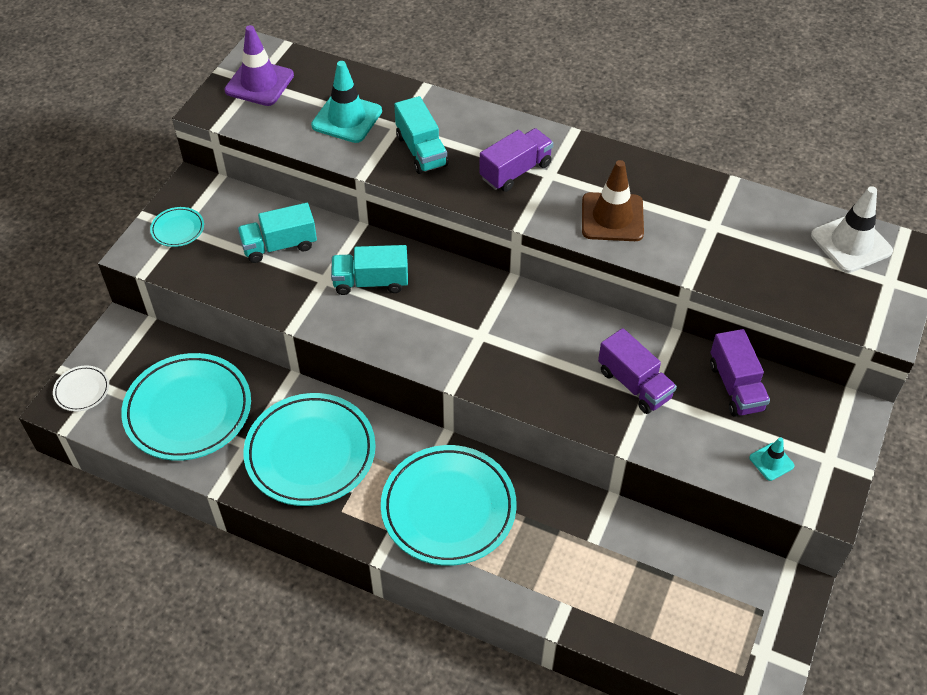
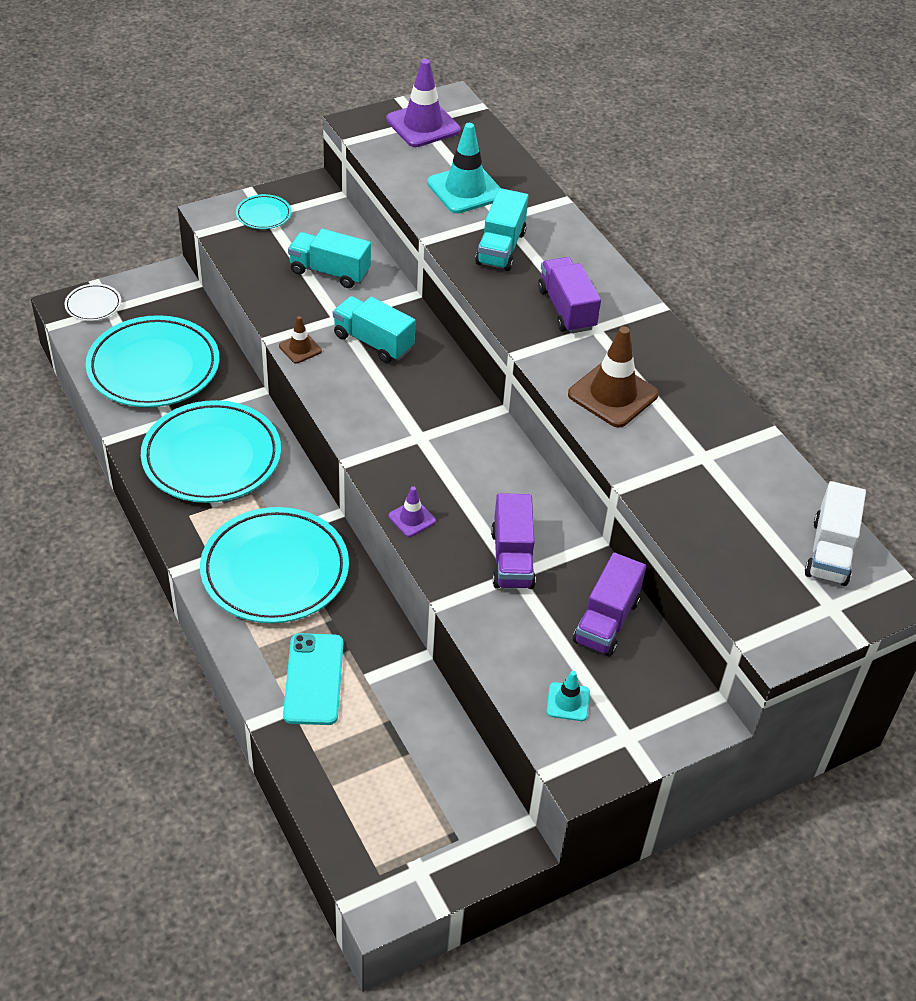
camera: 35 degrees right, 5 degrees down
(322, 322) = (300, 348): none -> brown traffic cone
(515, 171) = (566, 309): purple truck -> purple truck turned 105 degrees counterclockwise
(539, 401) = (412, 518): none -> purple traffic cone
(559, 570) = (314, 679): none -> turquoise phone
(851, 243) = (830, 552): white traffic cone -> white truck

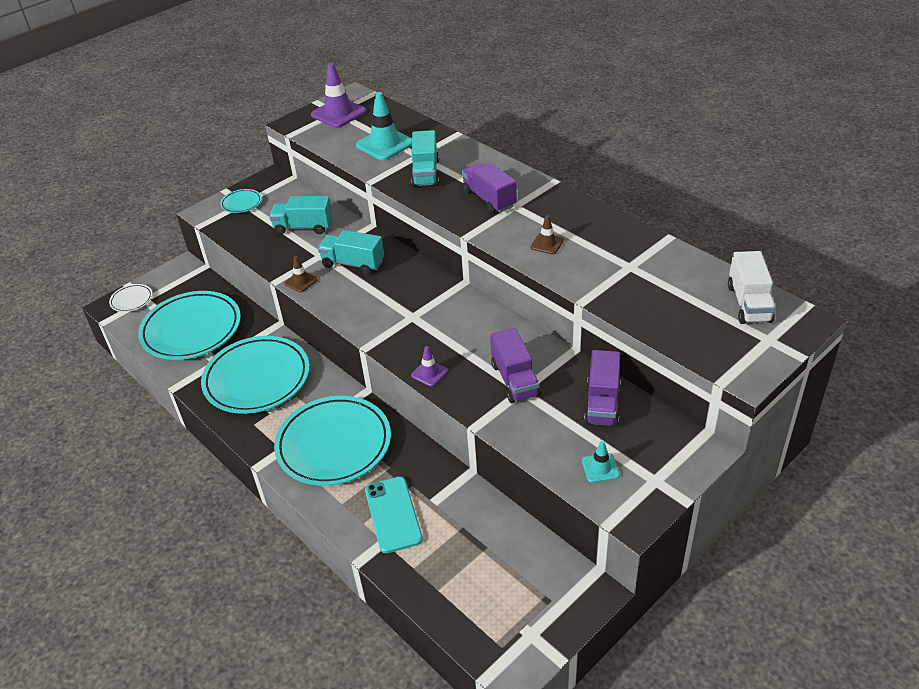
camera: 10 degrees left, 5 degrees down
(613, 394) = (547, 244): brown traffic cone -> brown traffic cone, size x0.52

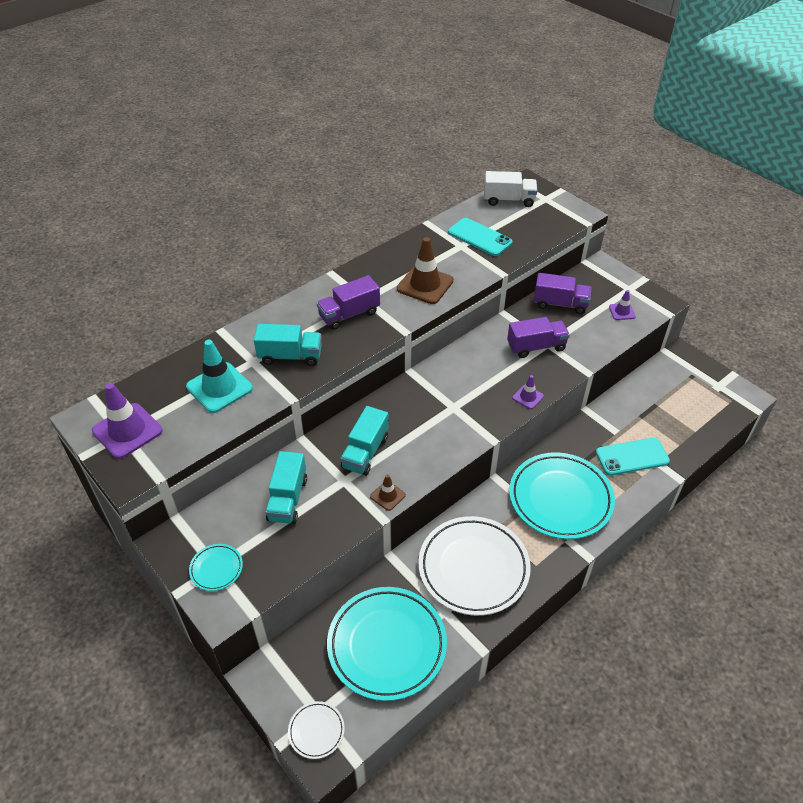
camera: 90 degrees left, 5 degrees up
(257, 379) = (473, 568): turquoise plate -> white plate
(547, 244) = (425, 285): brown traffic cone -> brown traffic cone, size x1.93
(600, 468) = (622, 312): turquoise traffic cone -> purple traffic cone
(651, 280) = (479, 237): none -> turquoise phone

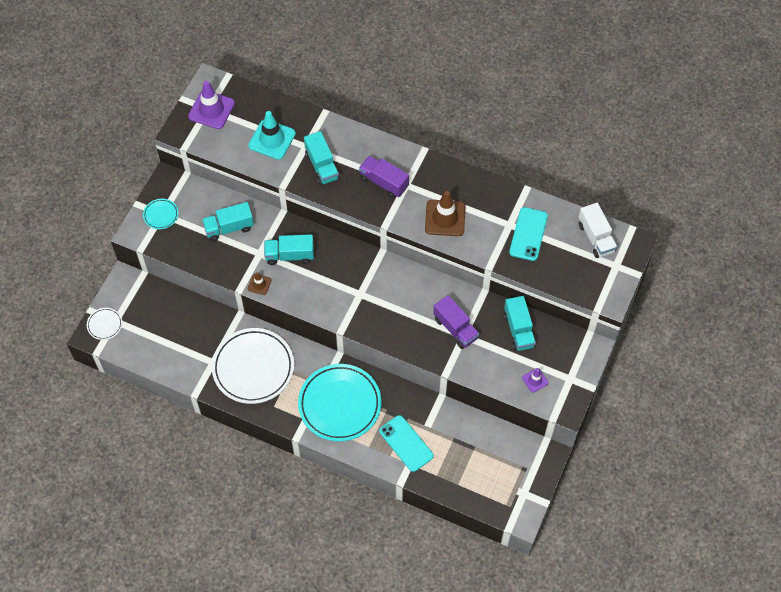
camera: 65 degrees right, 15 degrees up
(387, 645) = (174, 339): turquoise plate -> none
(528, 397) = (396, 340): purple traffic cone -> none
(560, 304) = (518, 330): purple truck -> turquoise truck

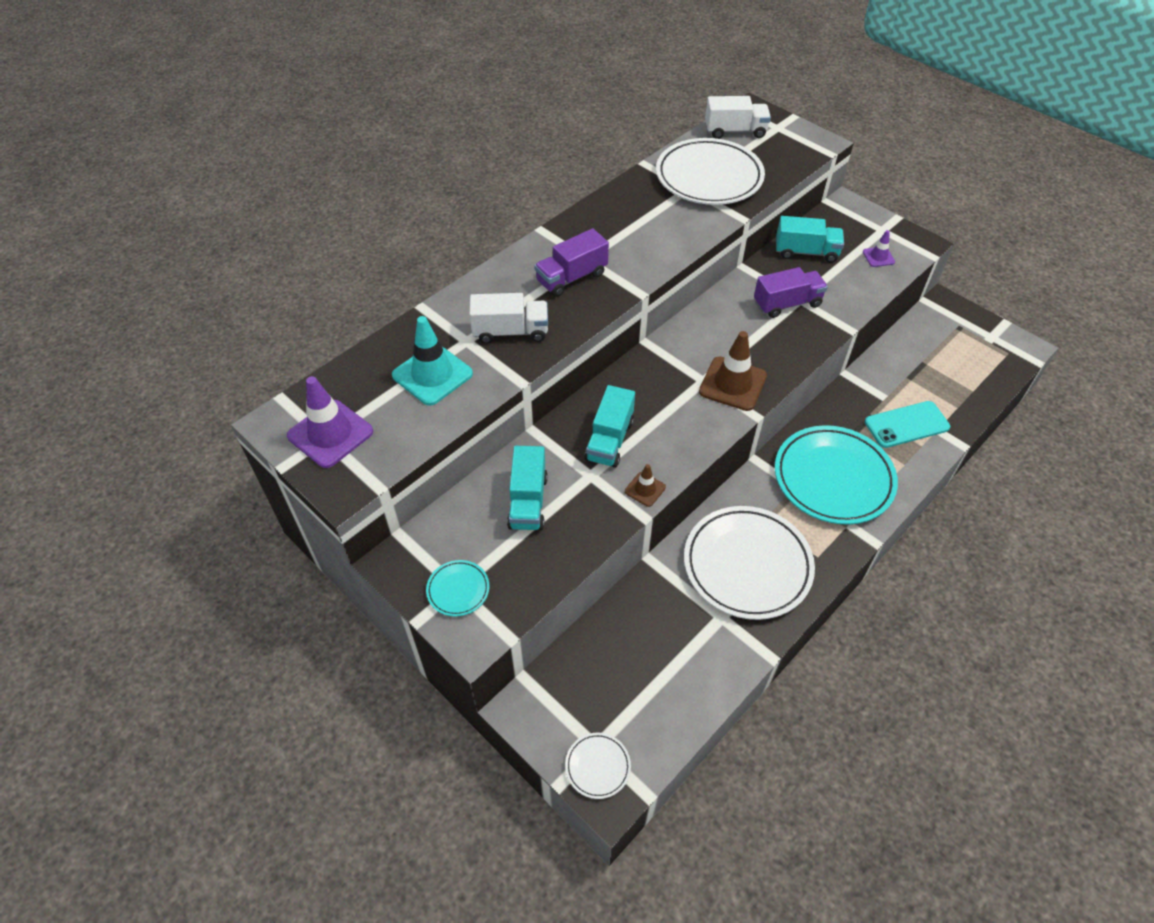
camera: 70 degrees left, 10 degrees down
(322, 166) = (510, 332): turquoise truck -> white truck
(445, 218) = (655, 237): brown traffic cone -> brown traffic cone (732, 384)
(528, 234) = (709, 177): turquoise phone -> white plate

